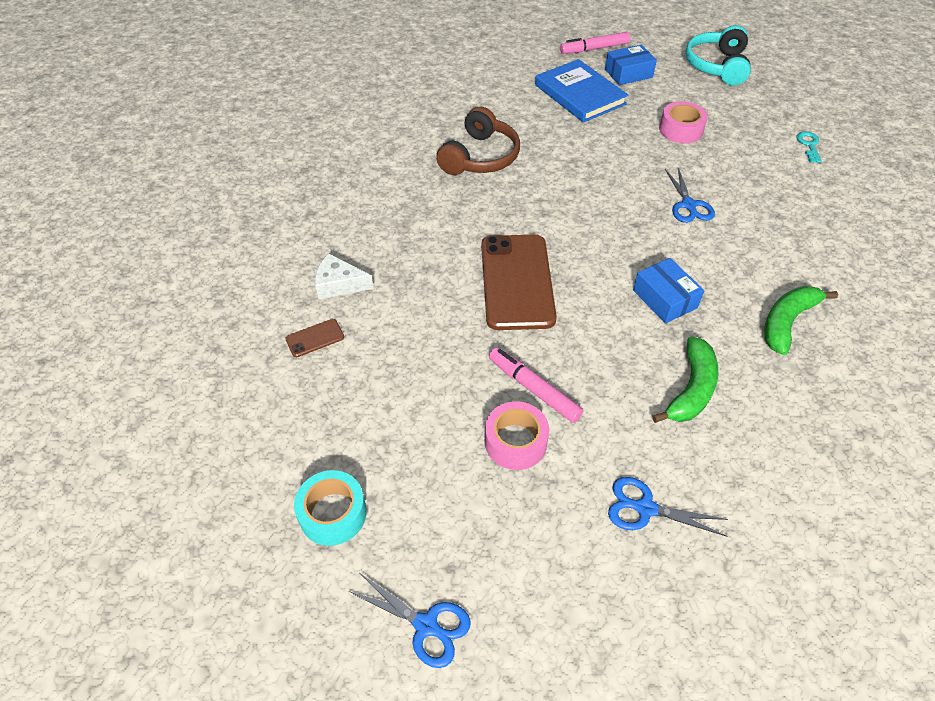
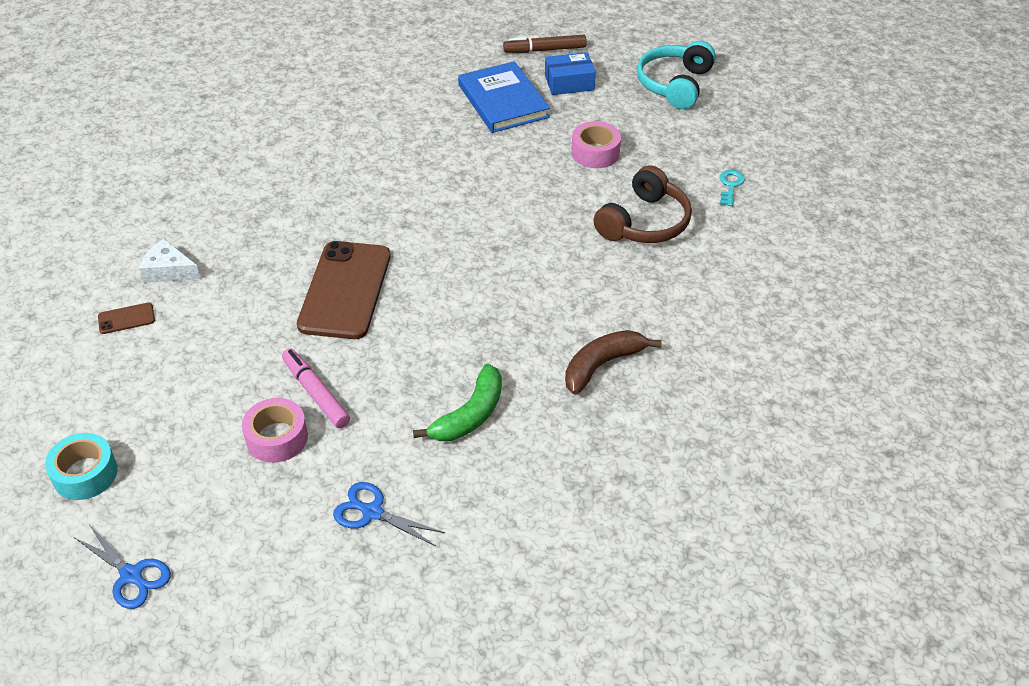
camera: 10 degrees right, 5 degrees down
(480, 157) = (364, 158): brown headphones -> brown headphones (644, 223)
(594, 49) = (545, 50): pink marker -> brown marker
(665, 299) = (487, 326): blue box -> none
(688, 205) = (561, 235): blue scissors -> none
(787, 322) = (602, 365): green banana -> brown banana

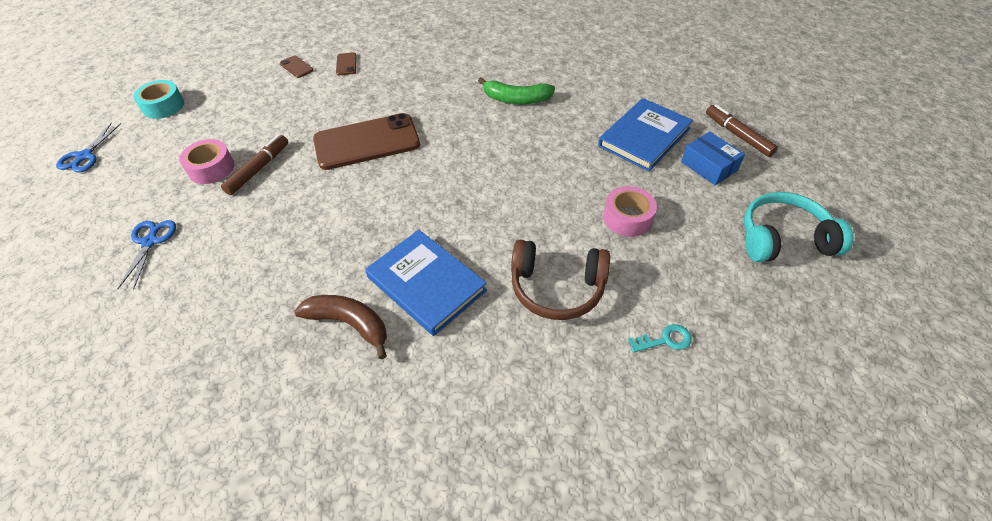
camera: 65 degrees right, 5 degrees up
(168, 271) = (346, 64): white cheese -> brown phone
(315, 393) = (258, 169): pink marker -> brown marker
(470, 415) = (261, 258): green banana -> green banana (516, 99)
(587, 301) = (426, 284): none -> blue book

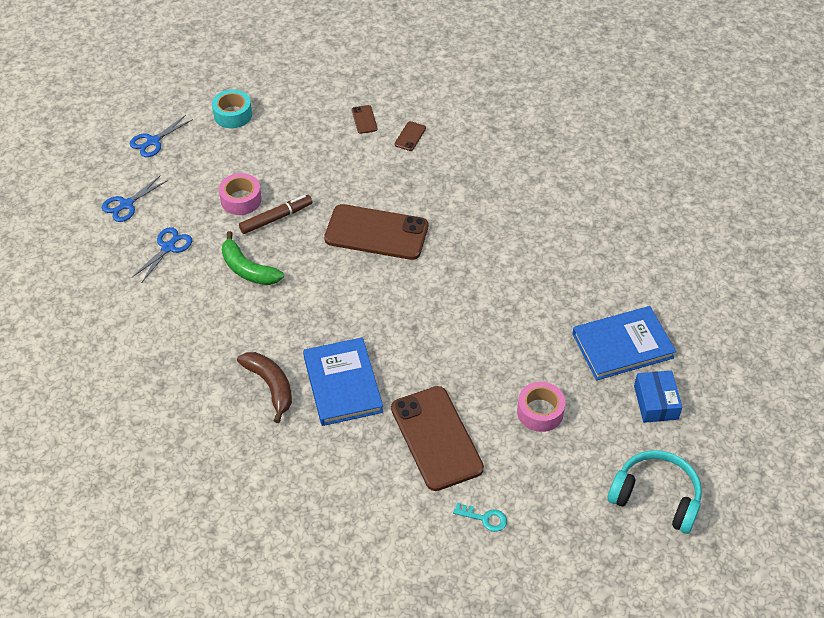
camera: 30 degrees right, 0 degrees up
(78, 222) = (126, 205): none -> blue scissors
(516, 99) = (537, 249): green banana -> green banana (248, 269)
(557, 288) = (436, 438): brown headphones -> brown phone
(738, 135) = (714, 387): brown marker -> none

